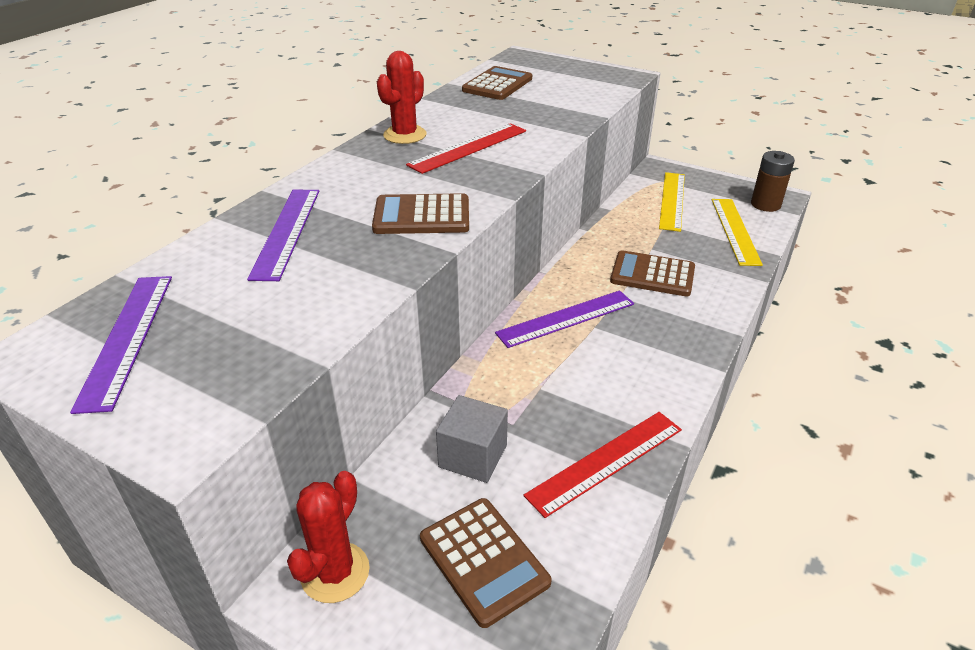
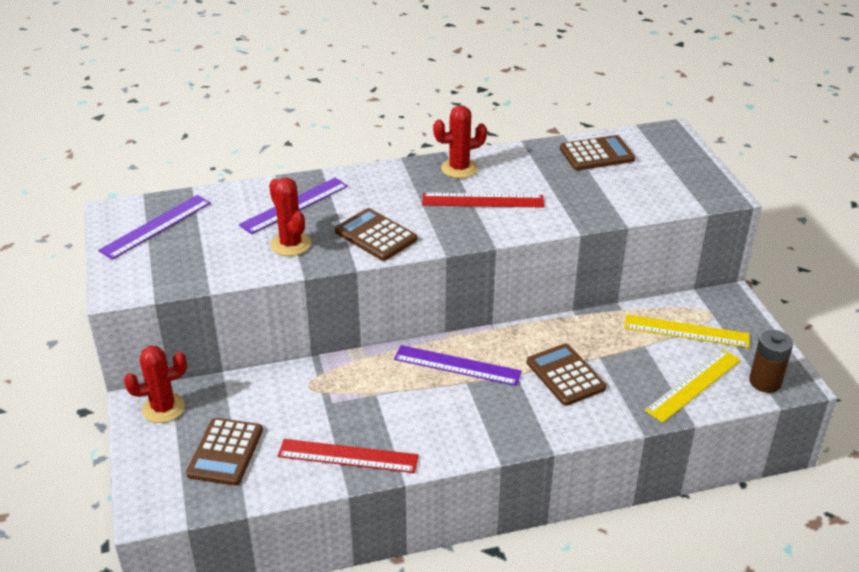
camera: 45 degrees right, 0 degrees up
(344, 267) = (290, 244): none -> red cactus
(473, 456) = (289, 403): grey cube -> none
(672, 200) = (686, 331): yellow ruler -> yellow ruler turned 45 degrees clockwise

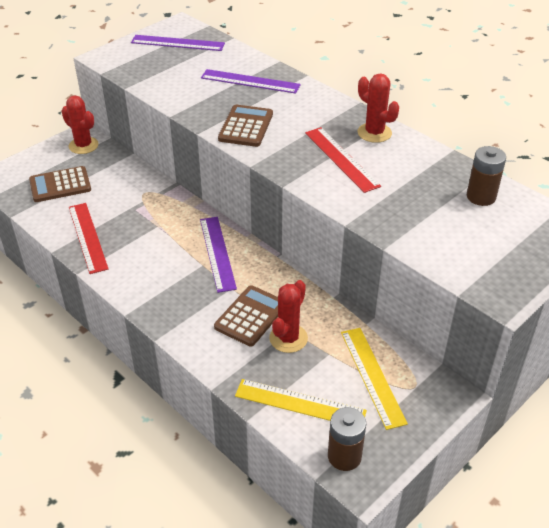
camera: 60 degrees right, 5 degrees up
(290, 244) = (203, 97): red cactus -> red cactus (288, 338)
(597, 154) = (481, 197): brown calculator -> brown battery

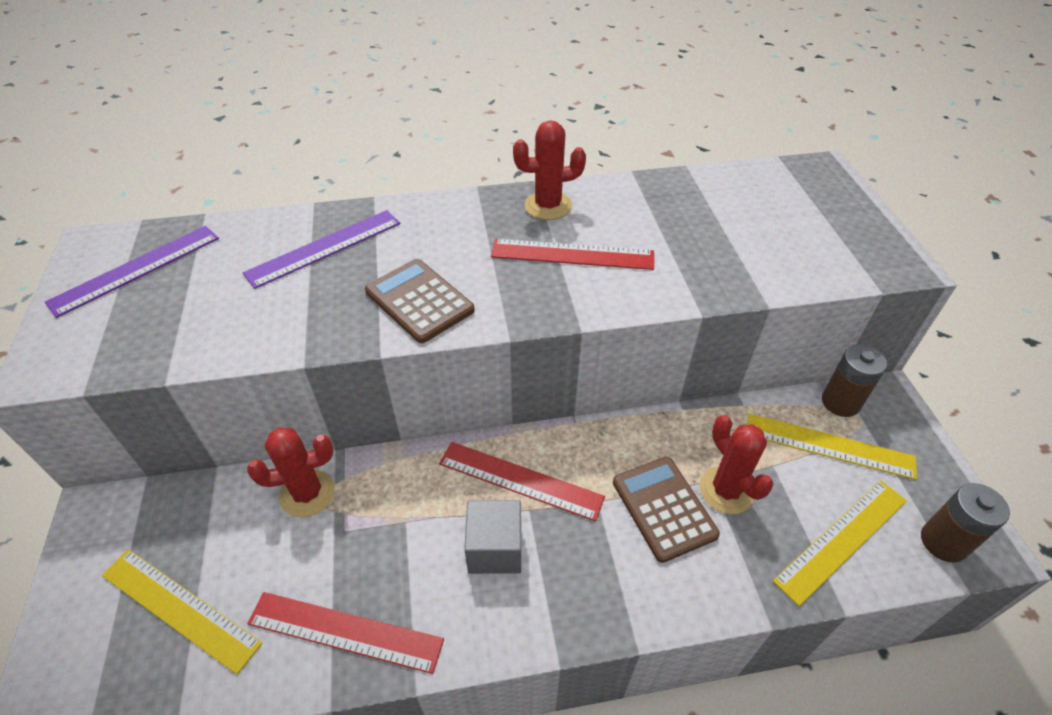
camera: 55 degrees left, 5 degrees up
(60, 185) = (179, 609): brown calculator -> yellow ruler
(83, 145) = (122, 523): red cactus -> red cactus (307, 493)
(169, 263) = (495, 548): none -> grey cube
(217, 253) = (520, 480): purple ruler -> red ruler
(481, 197) = (728, 195): brown battery -> brown battery (840, 402)

